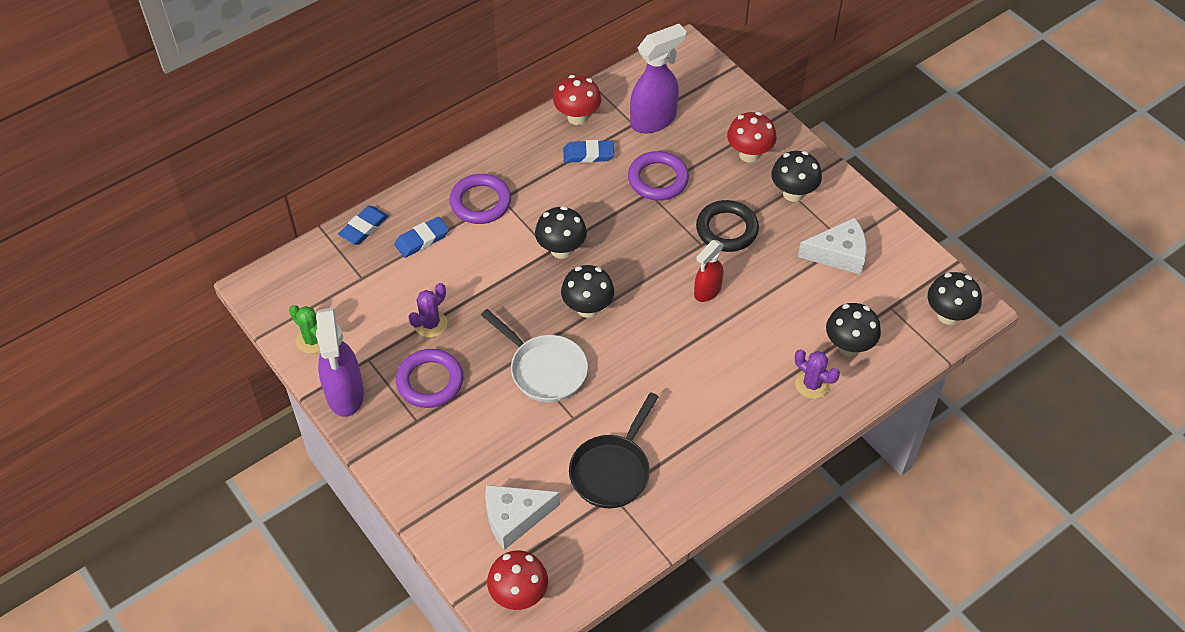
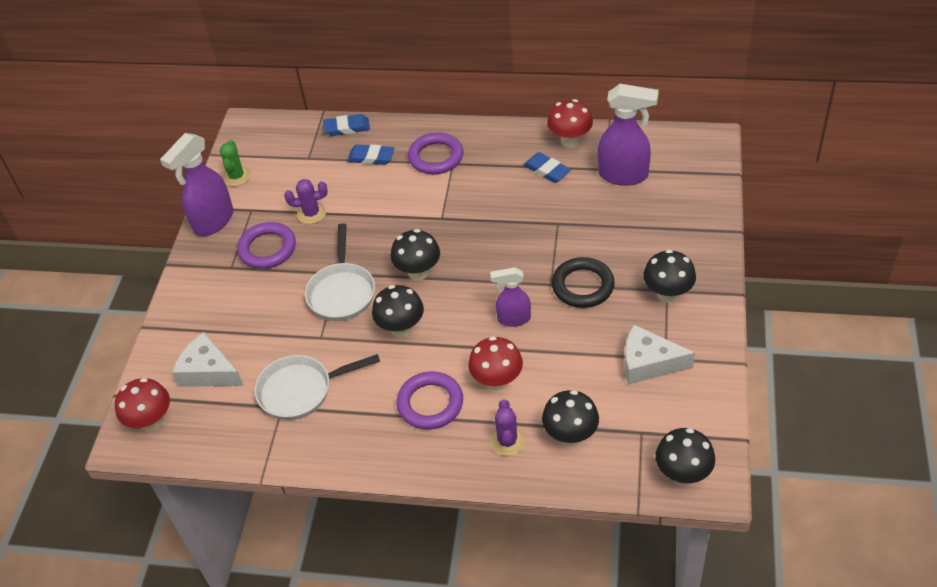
camera: 50 degrees right, 5 degrees down
(561, 250) = (449, 222): black mushroom -> black mushroom (401, 328)
(612, 471) = (300, 390): black pan -> white pan
(658, 179) = (575, 218): purple ring -> purple ring (430, 403)
(707, 291) = (513, 319): red spray bottle -> purple spray bottle
(749, 154) = (667, 244): red mushroom -> red mushroom (497, 381)
(839, 254) = (648, 363): white cheese -> white cheese turned 150 degrees clockwise

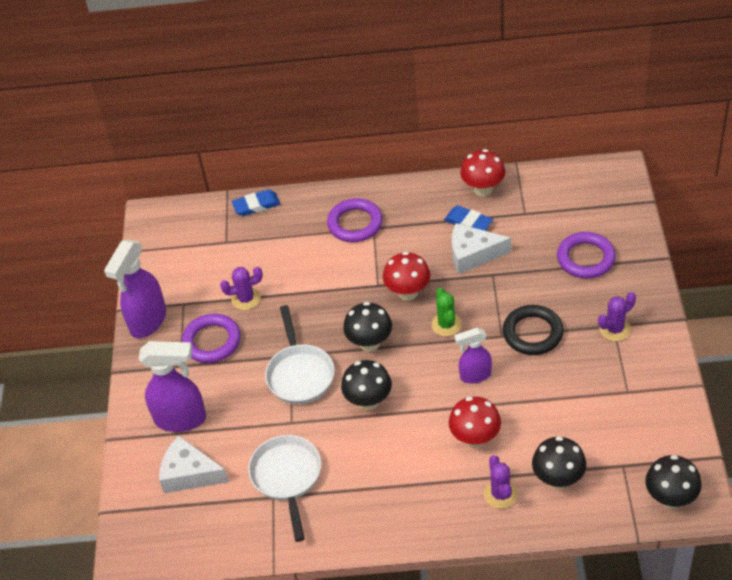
camera: 10 degrees left, 0 degrees up
(151, 421) = (147, 532): red mushroom -> red mushroom (408, 292)
(236, 176) = (158, 271): green cactus -> green cactus (446, 324)
(300, 390) = (287, 478): white pan -> white pan turned 105 degrees clockwise
(371, 157) = (290, 233): blue eraser -> none
(430, 403) = (417, 470): purple ring -> purple ring (586, 258)
(624, 175) = (544, 217): purple spray bottle -> purple spray bottle (181, 419)
(648, 363) = (613, 398): white cheese -> white cheese (473, 254)
(667, 294) = (615, 329): black mushroom -> purple cactus

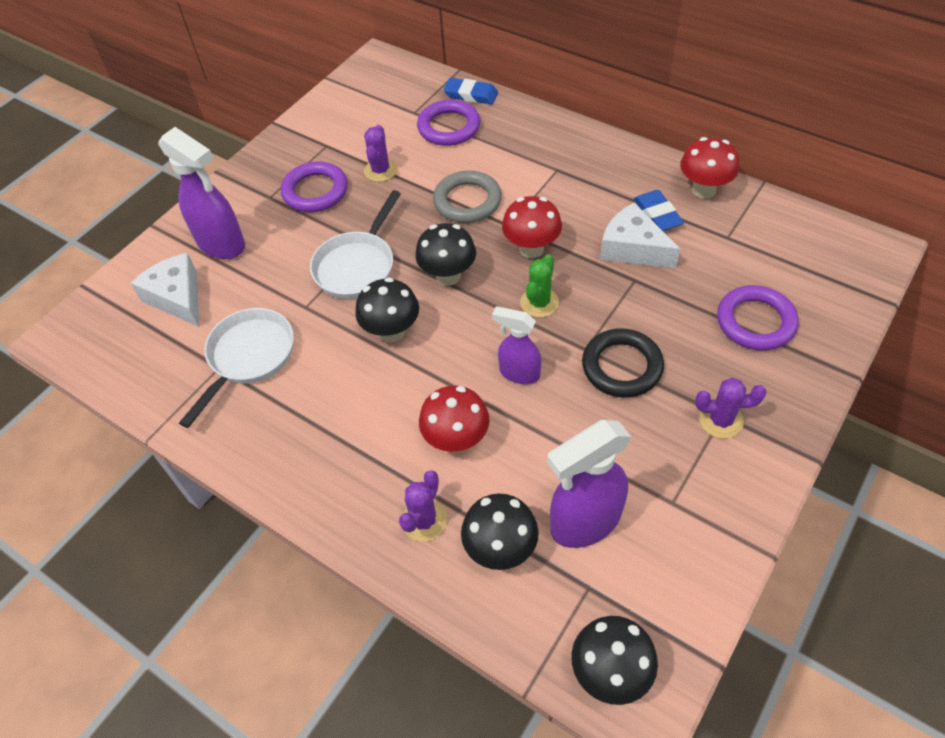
camera: 35 degrees right, 5 degrees up
(148, 322) = (283, 144): purple spray bottle -> purple spray bottle (584, 522)
(246, 299) = (380, 170): purple cactus -> purple cactus turned 75 degrees clockwise
(332, 285) = (467, 201): none -> grey ring
(355, 223) = (543, 156): purple ring -> purple ring (449, 127)

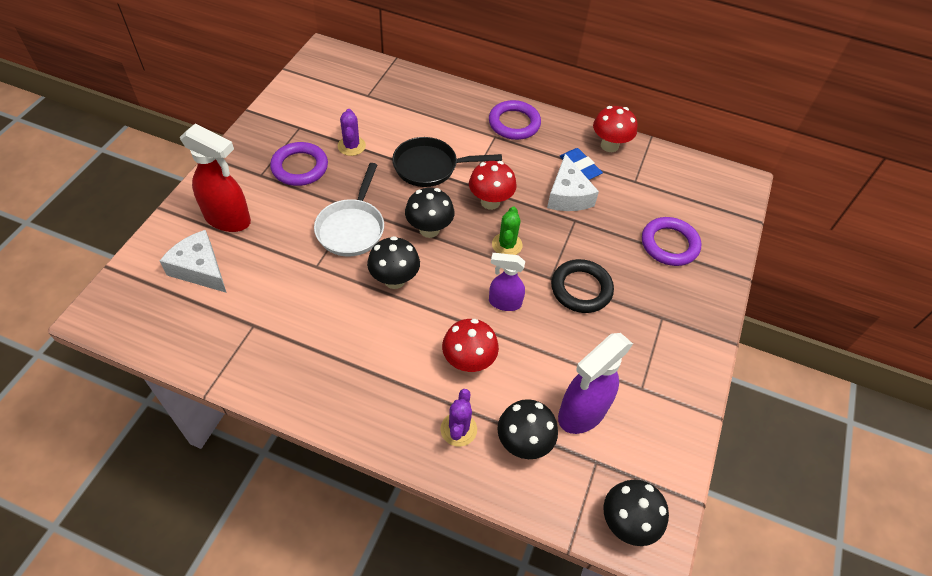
camera: 20 degrees left, 0 degrees up
(222, 244) = (228, 219): purple spray bottle -> red spray bottle
(248, 357) = (277, 314): white pan -> none
(449, 127) = (400, 106): purple ring -> purple ring (514, 123)
(467, 201) = (430, 167): grey ring -> black pan
(471, 94) = (411, 78): blue eraser -> none
(633, 248) = (568, 195): white cheese -> white cheese turned 120 degrees counterclockwise
(721, 420) = (662, 322): purple cactus -> none

